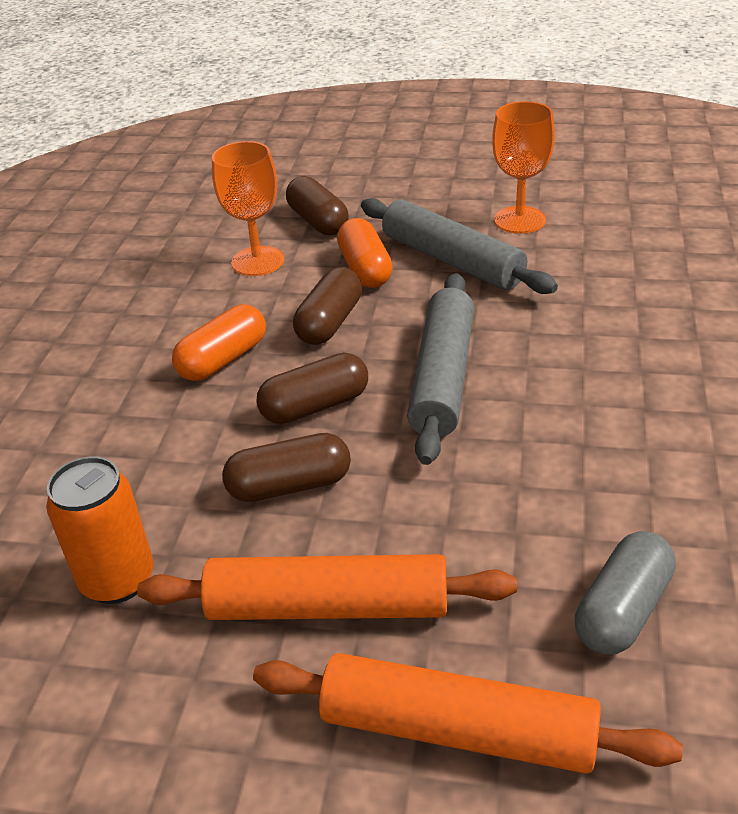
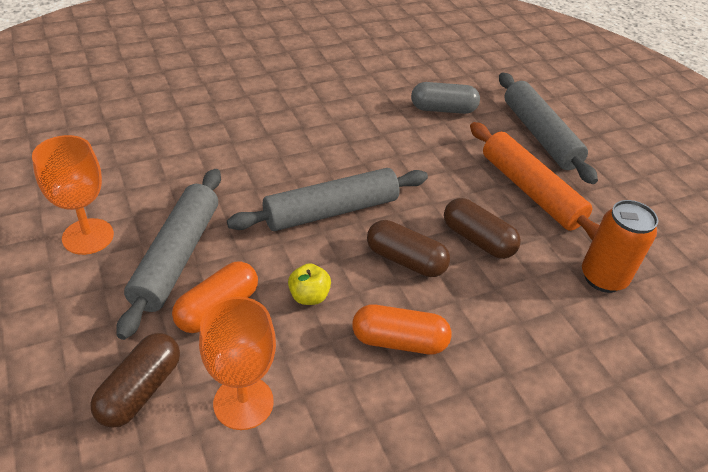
camera: 130 degrees left, 5 degrees up
(330, 322) = (309, 296): brown capsule -> yellow apple
(458, 730) = (540, 135): orange rolling pin -> grey rolling pin

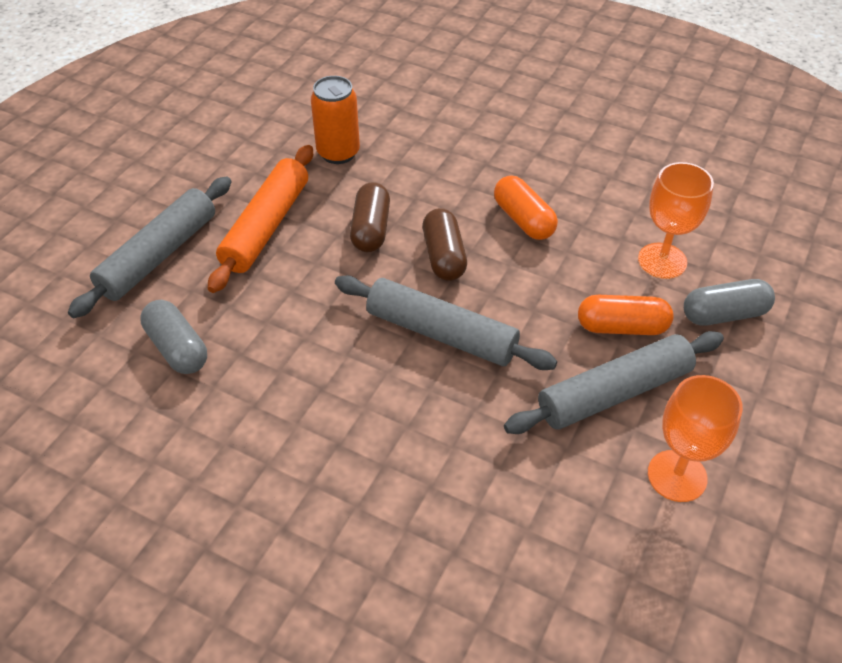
camera: 125 degrees left, 5 degrees up
(140, 390) = (724, 314): brown capsule -> grey capsule
(309, 296) = (546, 286): yellow apple -> none

